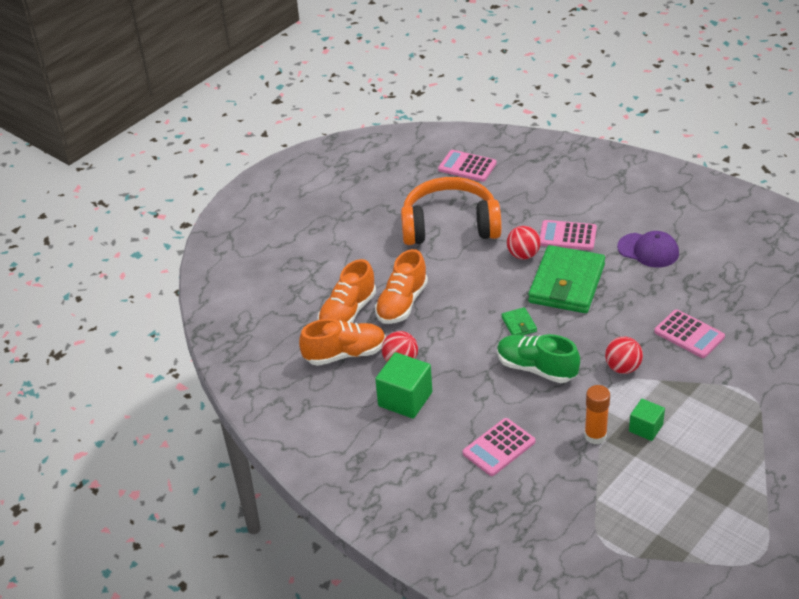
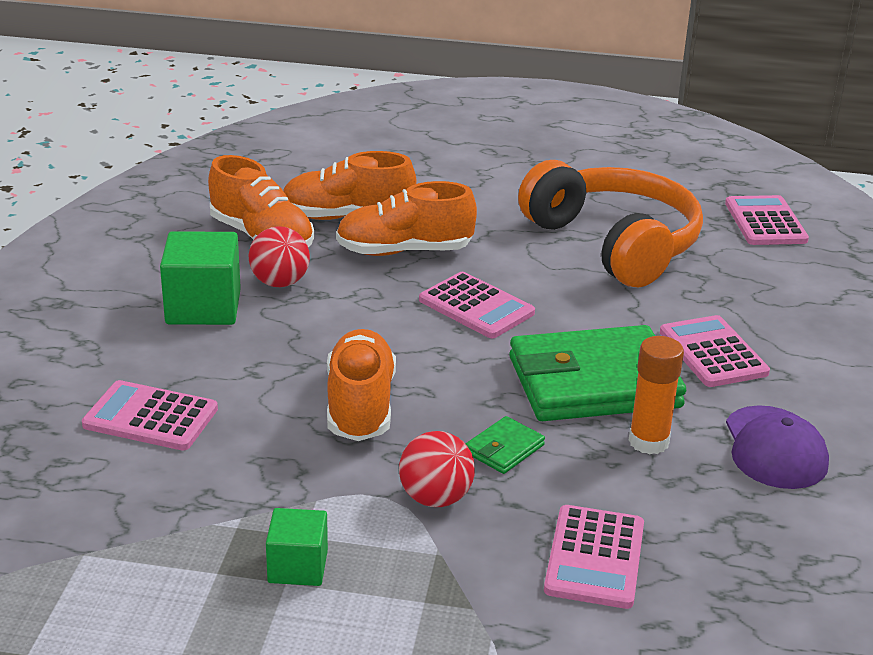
camera: 55 degrees right, 10 degrees down
(475, 297) = (476, 307): none -> pink calculator
(519, 324) = (450, 362): green wallet -> green wallet (504, 449)
(523, 255) = (618, 323): red ball -> none
(536, 368) = (360, 406): green shoe -> orange shoe
(595, 436) = (240, 511): orange glue stick -> orange glue stick (648, 442)

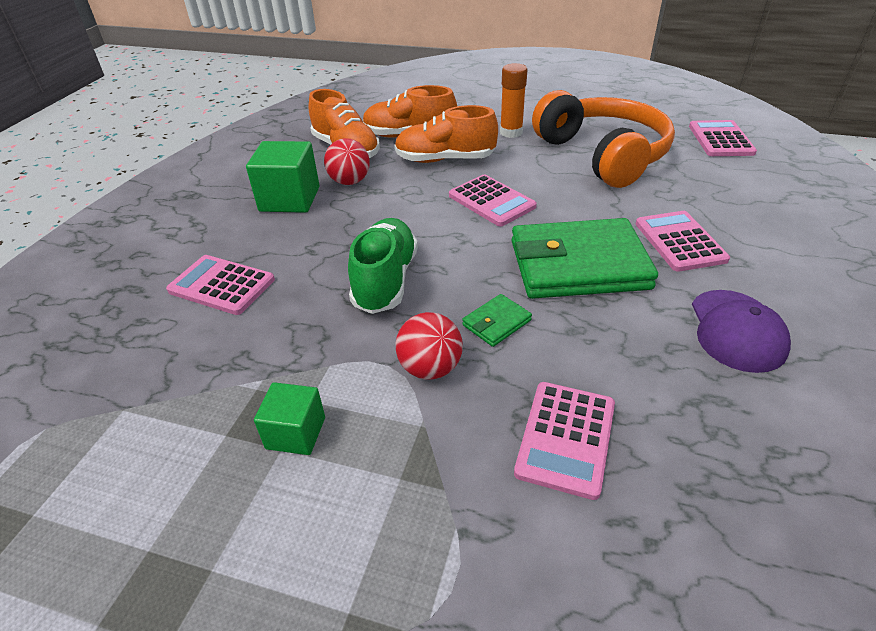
camera: 10 degrees right, 10 degrees up
(360, 406) = (385, 280): orange shoe -> green shoe
(648, 442) = (622, 320): orange glue stick -> orange glue stick (511, 132)

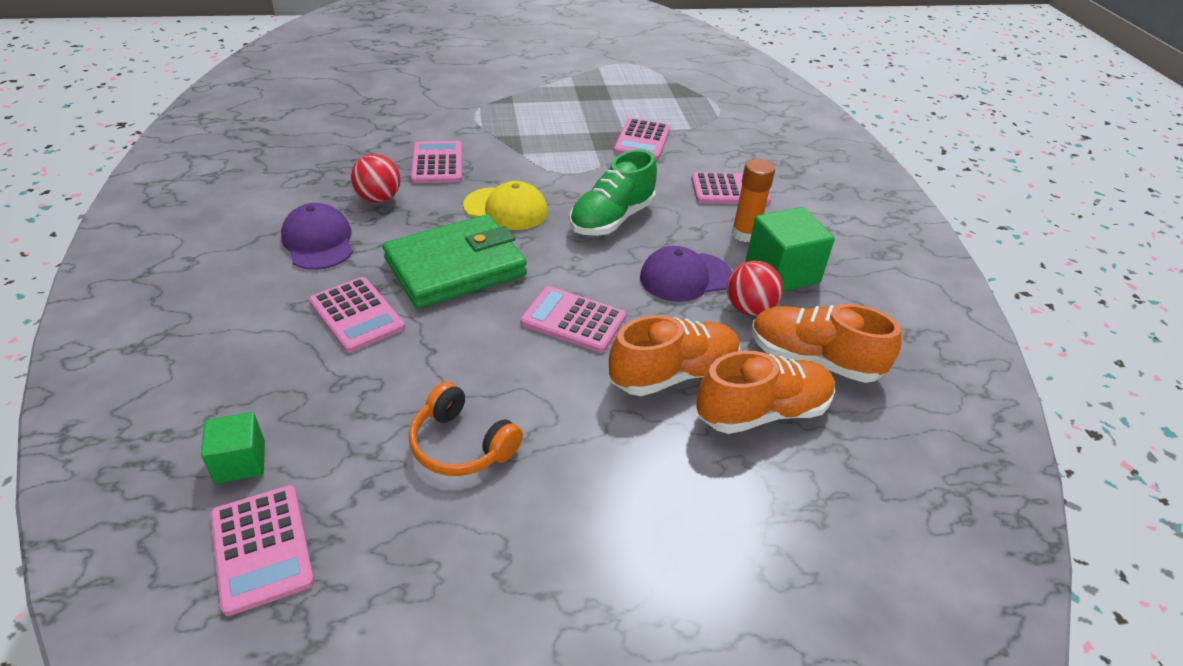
camera: 150 degrees right, 0 degrees up
(223, 401) = (642, 140): none -> pink calculator
(296, 433) = (588, 138): green cube -> green cube (240, 462)
(372, 212) = (685, 277): none -> purple cap
(385, 280) = (612, 219): green shoe -> green shoe turned 60 degrees clockwise
(430, 368) = (535, 176): red ball -> red ball (379, 198)
(496, 323) = (506, 209): green wallet -> yellow cap
(511, 132) = (621, 465): orange glue stick -> orange glue stick (745, 234)
(602, 155) = (461, 445): orange headphones -> orange headphones, size x0.51

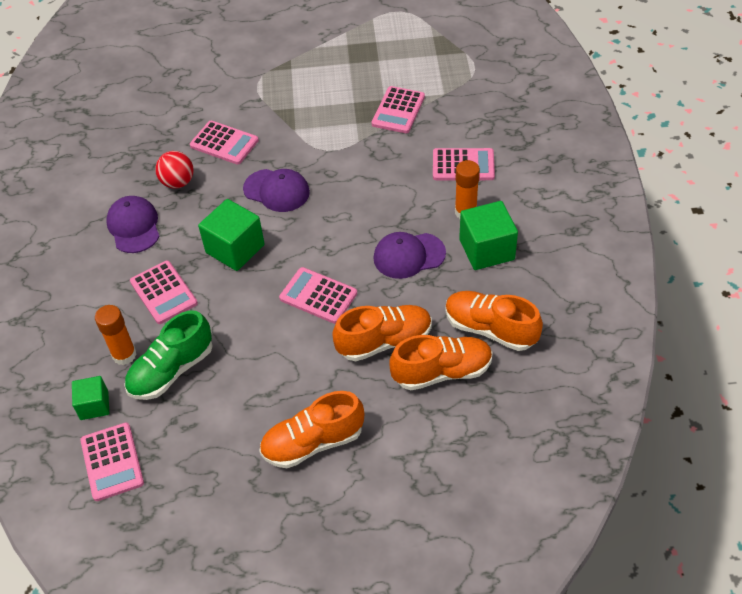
camera: 10 degrees right, 10 degrees up
(294, 392) = (124, 355): none -> orange glue stick
(437, 163) = (224, 143): pink calculator -> pink calculator turned 120 degrees clockwise
(455, 267) = (235, 249): green wallet -> green cube
(461, 445) = (233, 395): orange headphones -> none
(506, 209) = (276, 190): yellow cap -> purple cap
(590, 512) = (313, 442): none -> orange shoe
(612, 219) = (360, 199): green shoe -> green shoe (171, 370)
(749, 309) = (452, 284): red ball -> none

